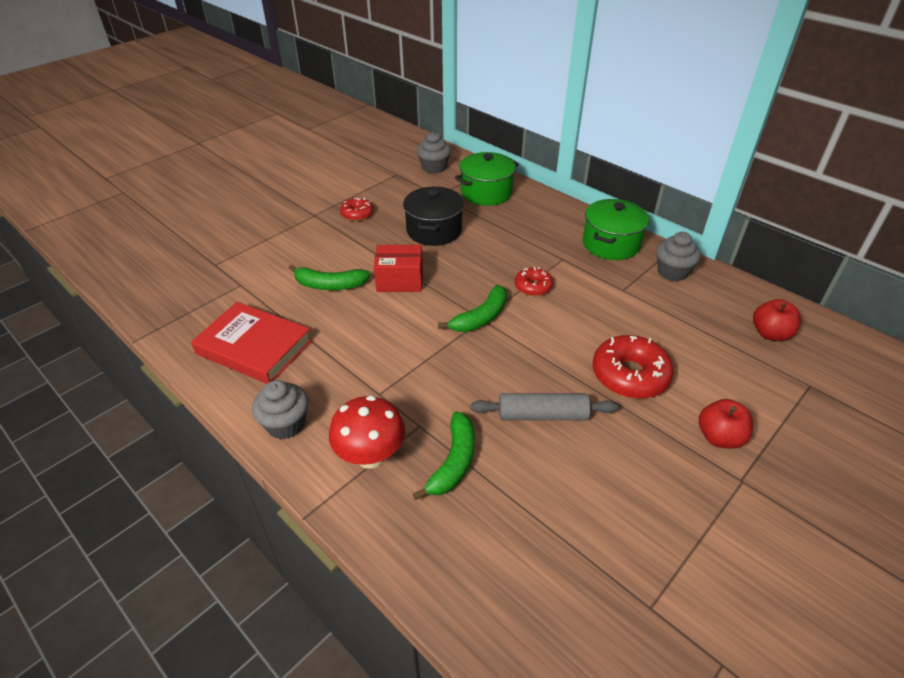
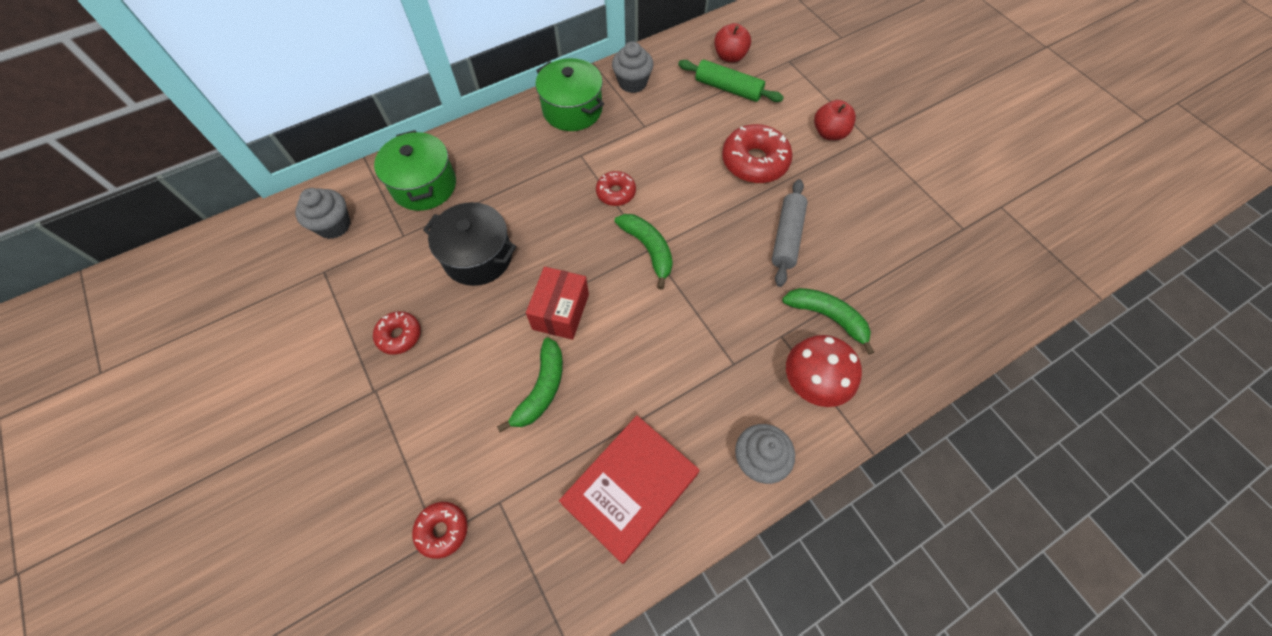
camera: 75 degrees left, 20 degrees up
(220, 265) = (442, 530): none -> red donut
(720, 339) = (728, 89): none -> green rolling pin

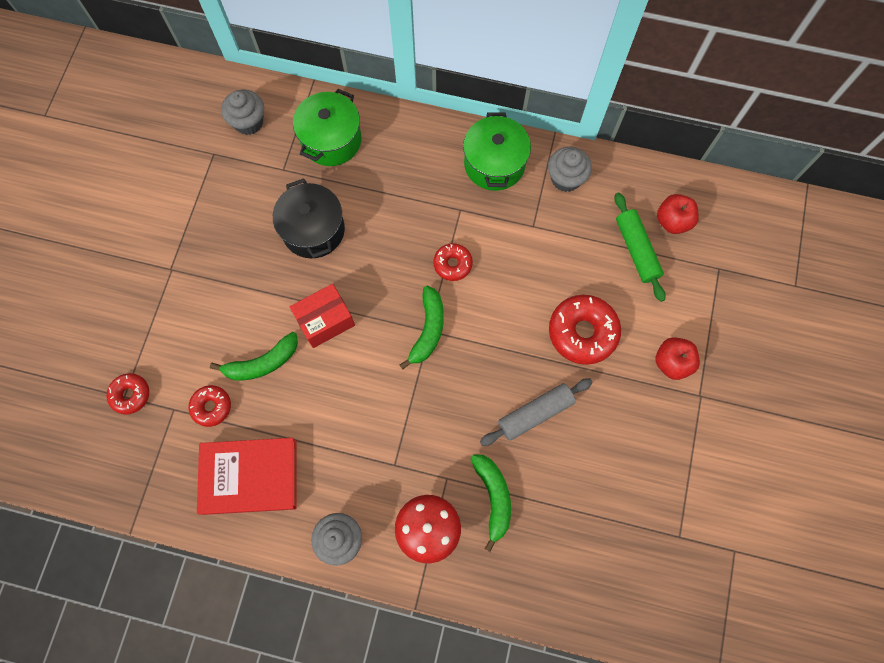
camera: 45 degrees right, 10 degrees up
(399, 336) = (216, 244): red donut -> red donut (211, 407)

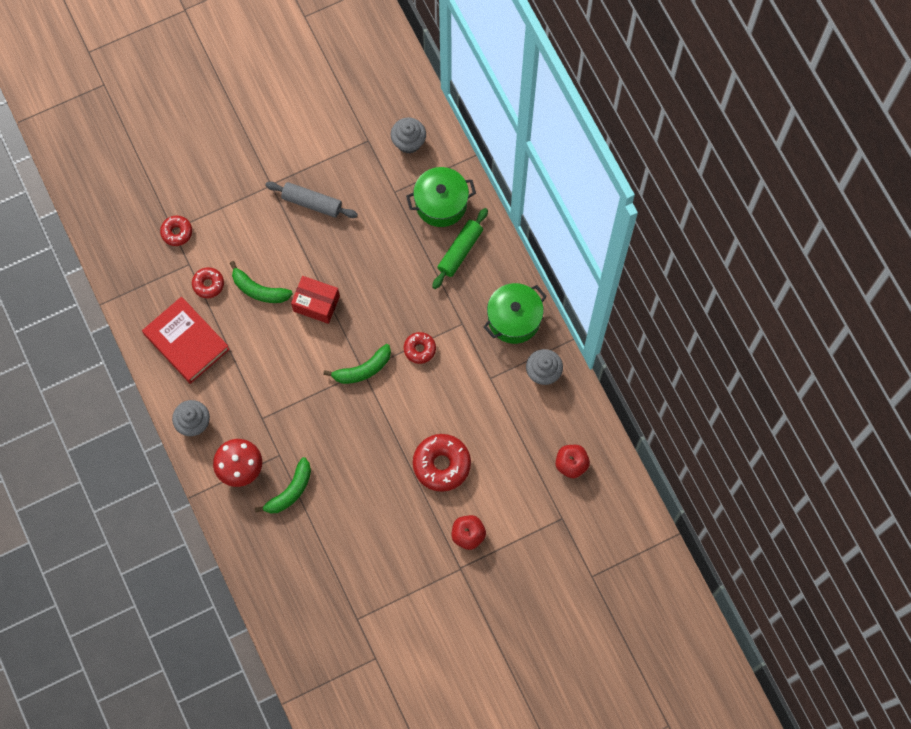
camera: 50 degrees right, 0 degrees up
(313, 230) = (369, 246): black pot -> none
(535, 413) = (363, 476): grey rolling pin -> grey rolling pin (312, 203)
(636, 250) = (529, 456): green rolling pin -> green rolling pin (460, 251)

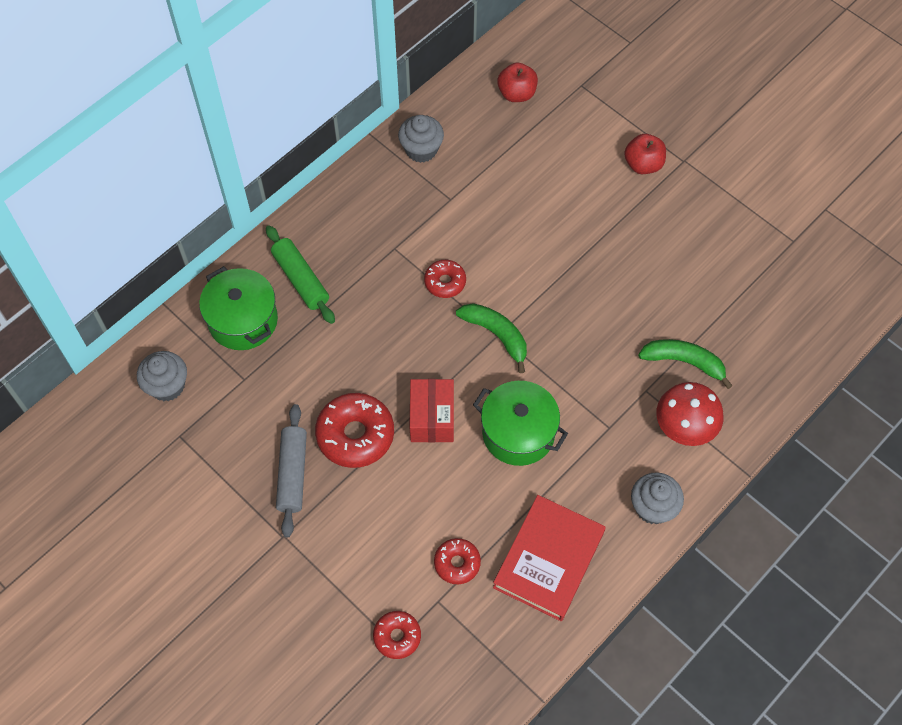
camera: 110 degrees left, 10 degrees down
(259, 290) = (440, 495): green banana -> none
(441, 464) = (575, 215): red donut -> red donut (355, 435)
(460, 251) = (300, 279): green rolling pin -> green rolling pin turned 45 degrees clockwise
(514, 319) = (367, 197): green pot -> green pot (518, 433)

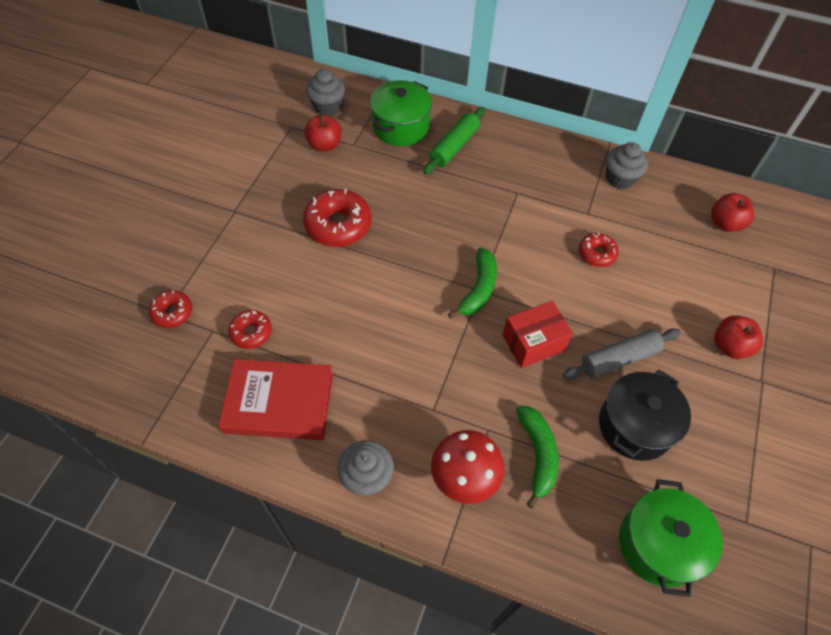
camera: 65 degrees right, 5 degrees down
(229, 409) = (324, 145): none -> red apple
(293, 473) = (288, 199): grey rolling pin -> grey rolling pin (619, 359)
(432, 418) = (377, 270): red box -> red box (533, 343)
(445, 282) = (507, 236): red donut -> red donut (596, 254)
(518, 433) = (392, 337): green pot -> green pot (659, 544)
(687, 275) = (635, 426): none -> black pot

